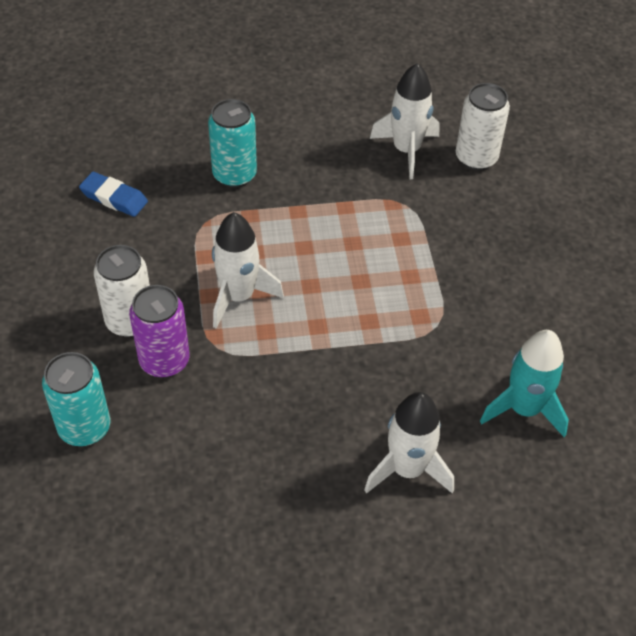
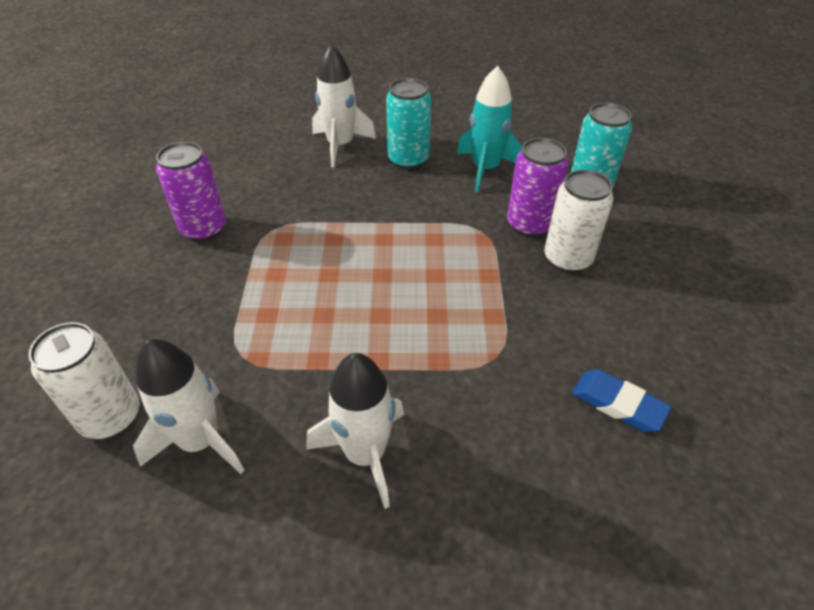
camera: 170 degrees left, 5 degrees down
(234, 175) = (455, 424): turquoise can -> turquoise can (408, 160)
(238, 296) = (458, 271): white rocket -> white rocket (365, 454)
(506, 319) = (204, 229): none -> purple can
(524, 409) = (233, 169): turquoise rocket -> turquoise rocket (485, 169)

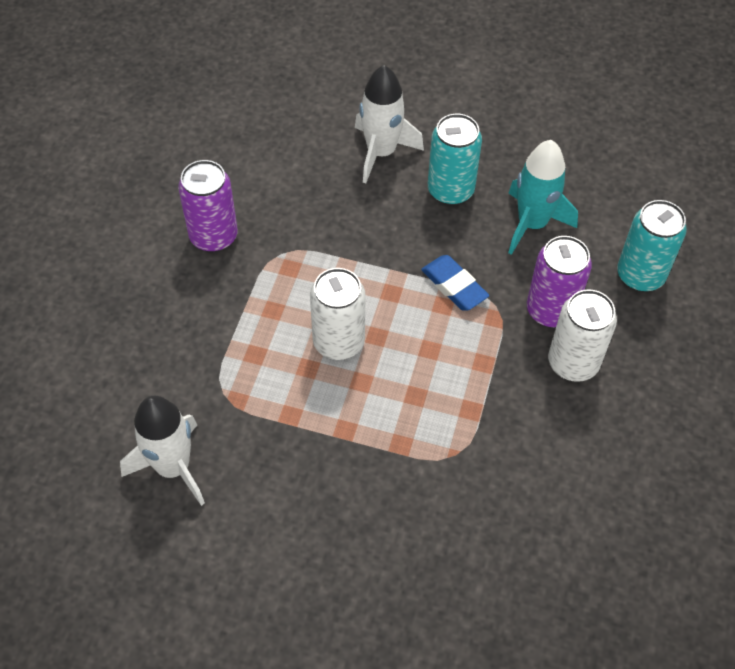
camera: 15 degrees right, 10 degrees up
(110, 417) = (102, 424): white can -> white can (338, 342)
(365, 454) = (308, 516): white rocket -> none
(618, 404) = (550, 530): blue eraser -> blue eraser (454, 286)

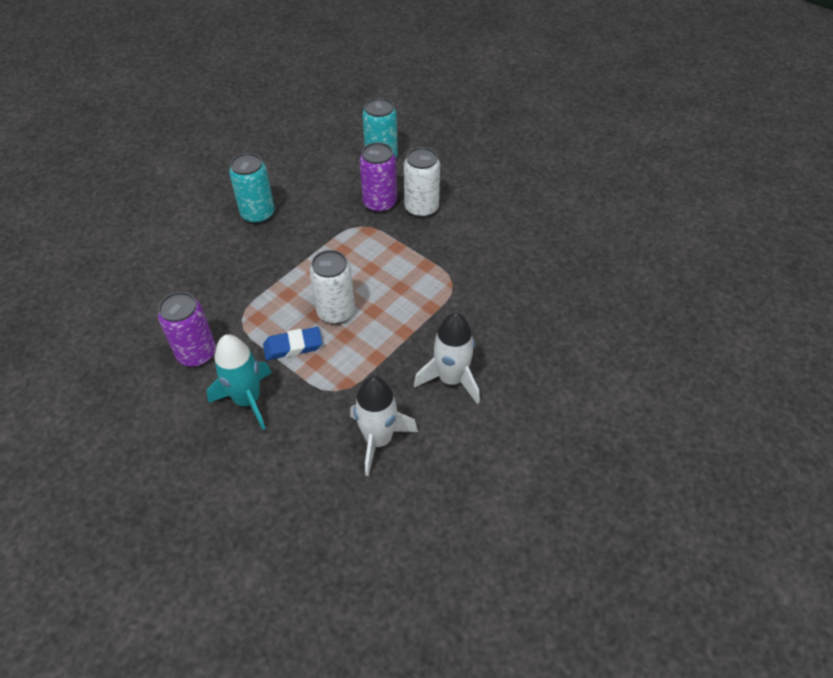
camera: 65 degrees left, 5 degrees down
(381, 152) = (199, 236): white rocket -> white rocket (451, 379)
(454, 286) = (332, 239): blue eraser -> blue eraser (293, 346)
(532, 224) = (312, 187): turquoise rocket -> turquoise rocket (247, 400)

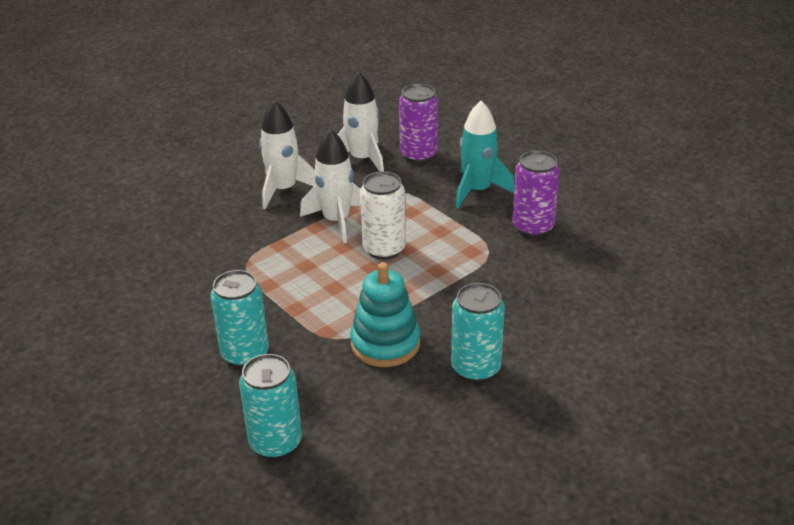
camera: 170 degrees left, 15 degrees down
(293, 346) = (433, 225): blue eraser -> none
(323, 225) = (385, 344): none -> turquoise stacking toy
(379, 203) = (300, 366): purple can -> purple can (418, 154)
(386, 341) = (336, 221): none -> white rocket
(421, 208) = (245, 354): white can -> turquoise can

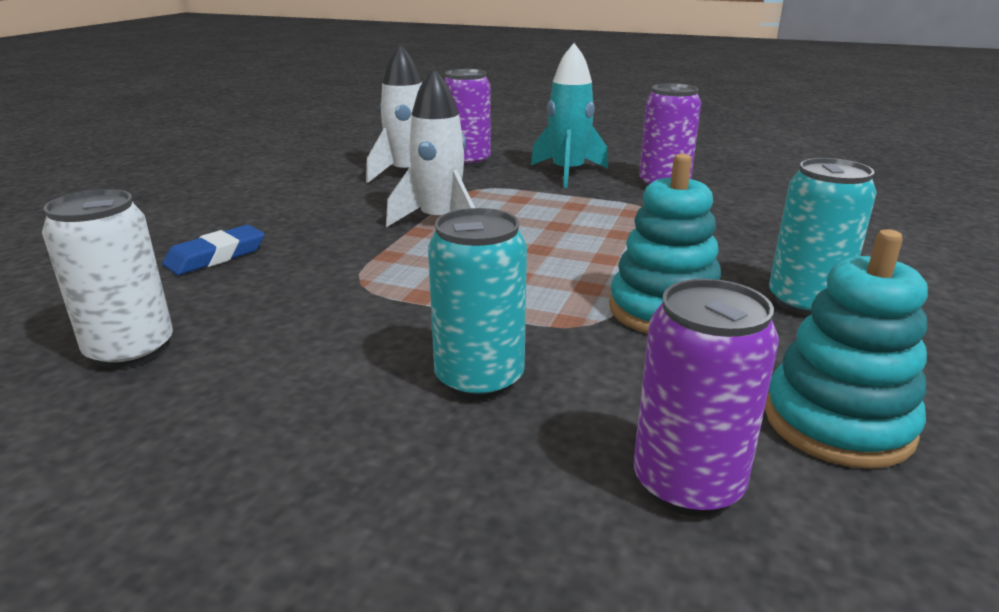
camera: 30 degrees left, 10 degrees down
(188, 215) = (216, 256): none -> blue eraser
(275, 442) = (687, 484): turquoise can -> purple can
(283, 189) = (336, 210): white rocket -> none
(381, 443) = (838, 423): none -> turquoise stacking toy
(384, 249) = (531, 231): white can -> white can (131, 350)

